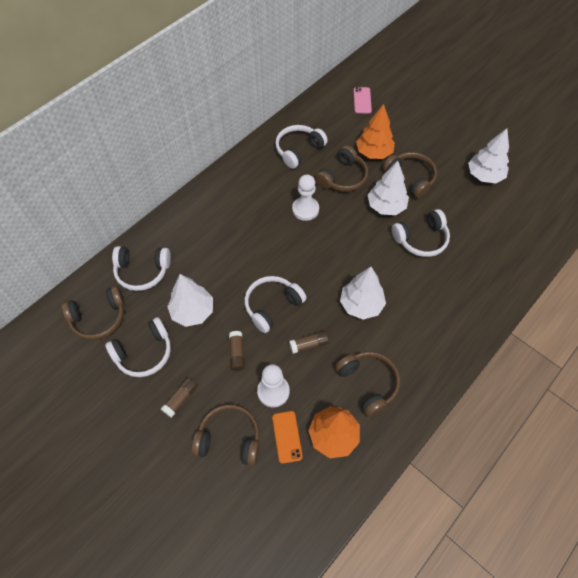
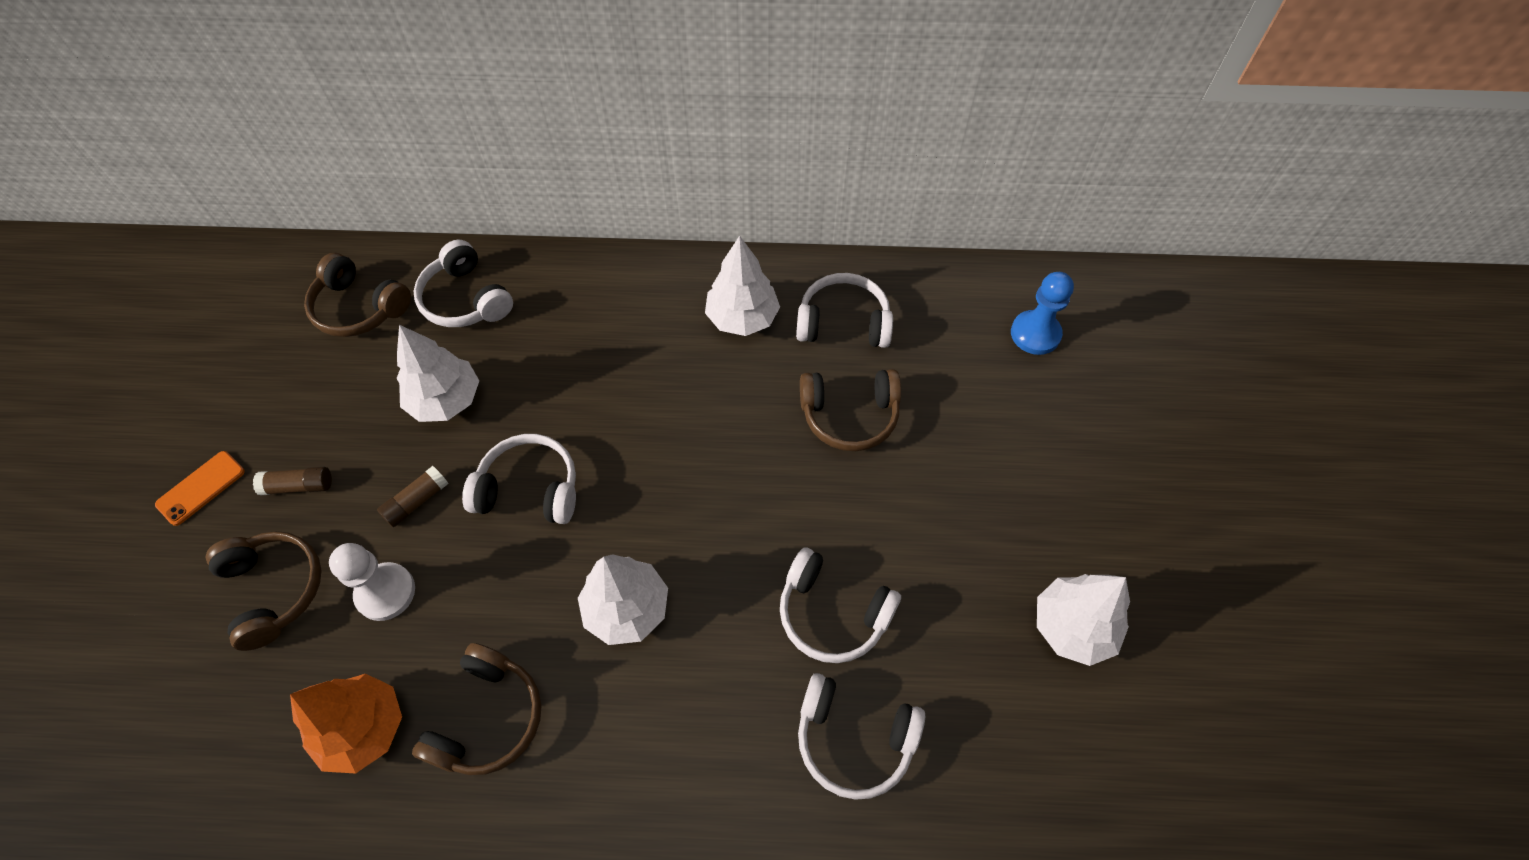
camera: 50 degrees right, 0 degrees up
(144, 353) = (341, 394): white headphones -> white headphones (854, 739)
(287, 436) = (322, 663): orange phone -> orange phone (201, 488)
(305, 209) = (740, 409): white pawn -> none
(309, 344) = (498, 584): brown glue stick -> none
(362, 100) = (1035, 334): pink phone -> blue pawn
(374, 153) = (943, 423): orange tree -> none
(386, 206) = (851, 515): white tree -> white tree (742, 318)
(410, 178) = (945, 512): brown headphones -> none

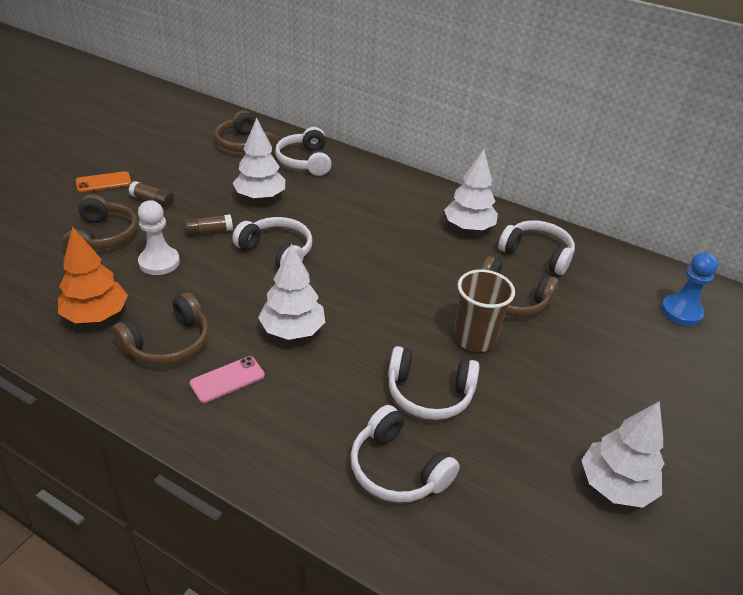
camera: 25 degrees right, 20 degrees down
(596, 729) = (227, 379): none -> pink phone
(832, 613) = (429, 393): white headphones -> white headphones turned 45 degrees counterclockwise
(839, 501) = (474, 338): none -> brown cup

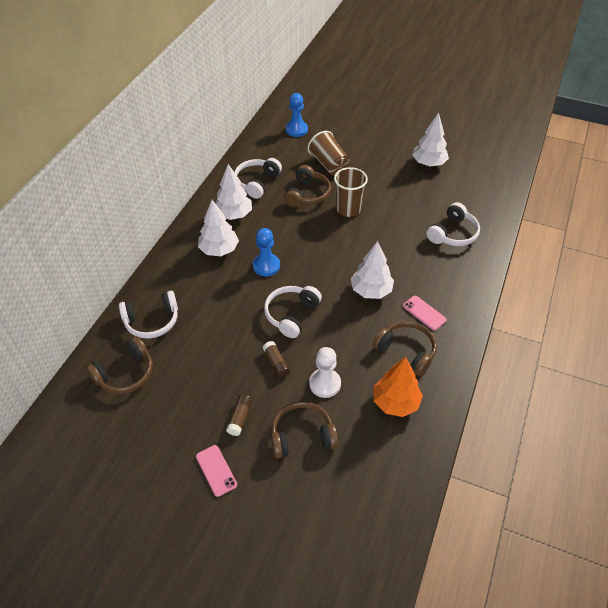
camera: 95 degrees left, 10 degrees up
(103, 182) = (216, 470): orange phone -> pink phone
(260, 197) = (218, 341): white tree -> white tree (219, 250)
(367, 243) = (266, 266): none -> blue pawn
(429, 393) = (399, 225): white headphones -> none
(589, 335) = (329, 164): none -> brown cup

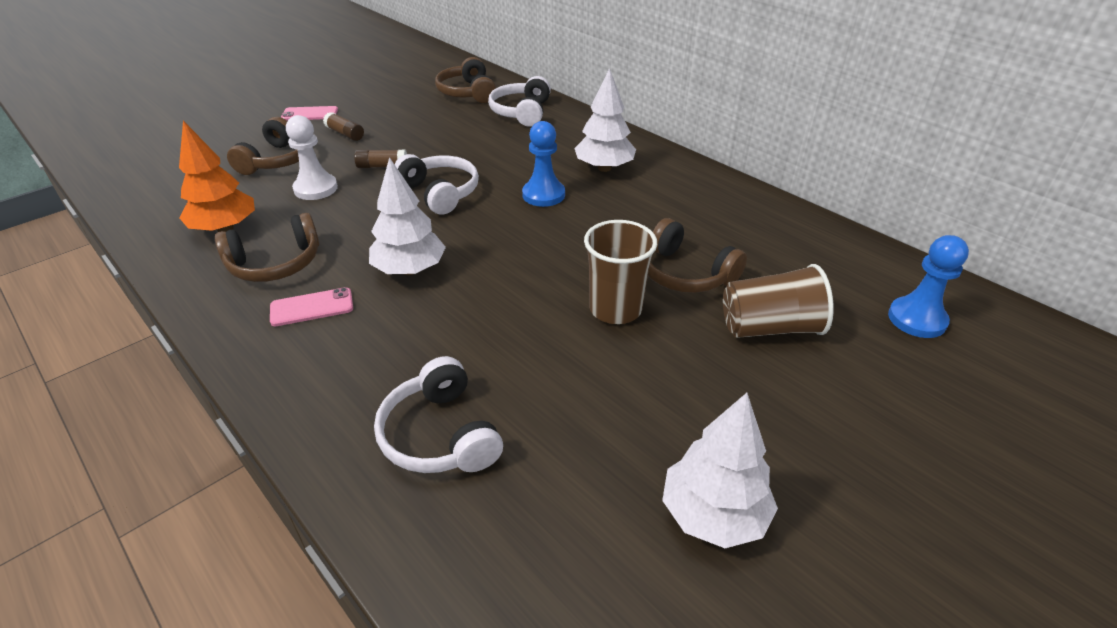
camera: 115 degrees right, 10 degrees down
(234, 214) = (672, 193): white tree -> none
(257, 182) = (745, 229): white headphones -> none

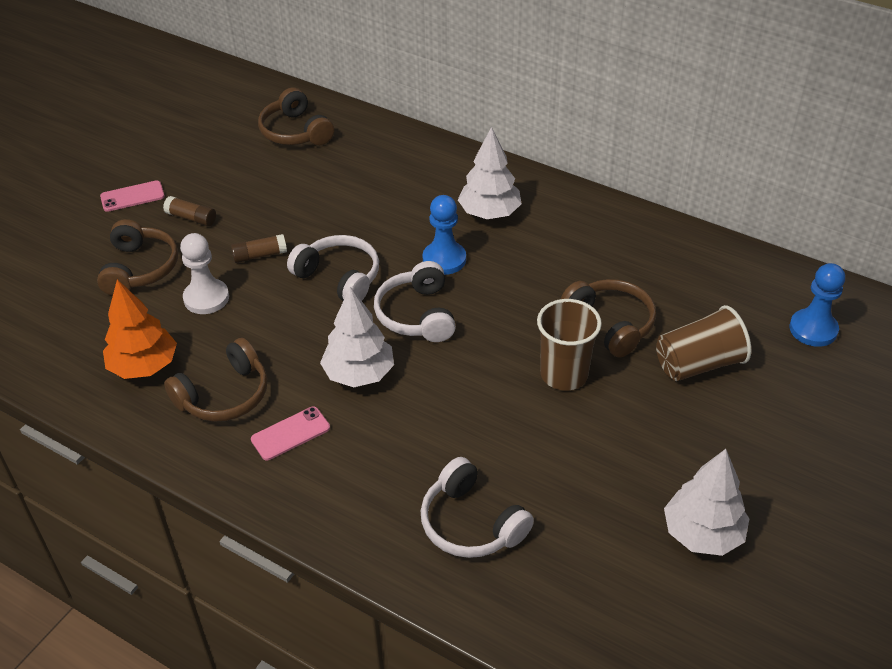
camera: 15 degrees left, 5 degrees up
(521, 112) = (370, 151): white headphones -> white headphones (417, 314)
(685, 273) = (610, 324): brown headphones -> brown headphones turned 150 degrees counterclockwise

